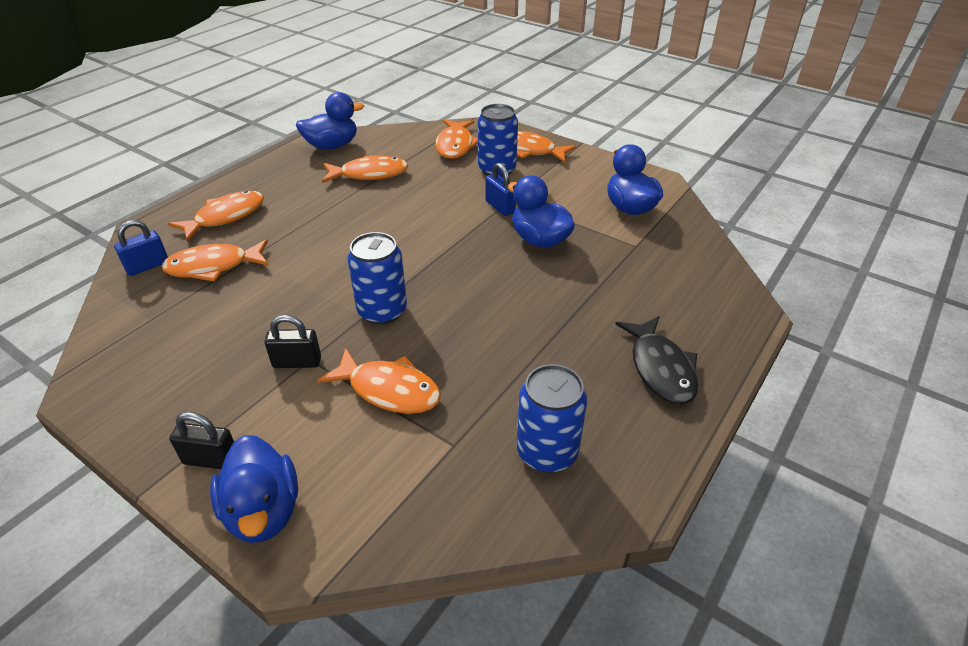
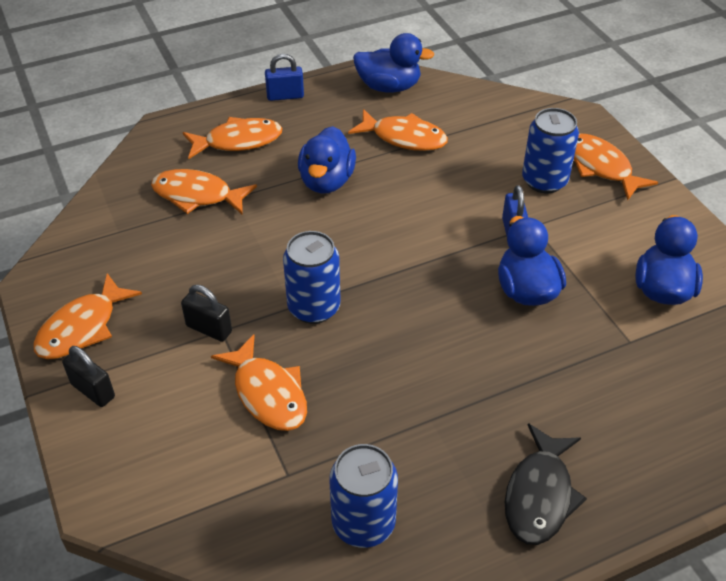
camera: 30 degrees right, 5 degrees up
(147, 266) = (144, 173): blue padlock -> blue padlock (285, 96)
(263, 511) = (105, 456): blue duck -> blue duck (326, 181)
(455, 145) = (520, 131): orange fish -> orange fish (82, 328)

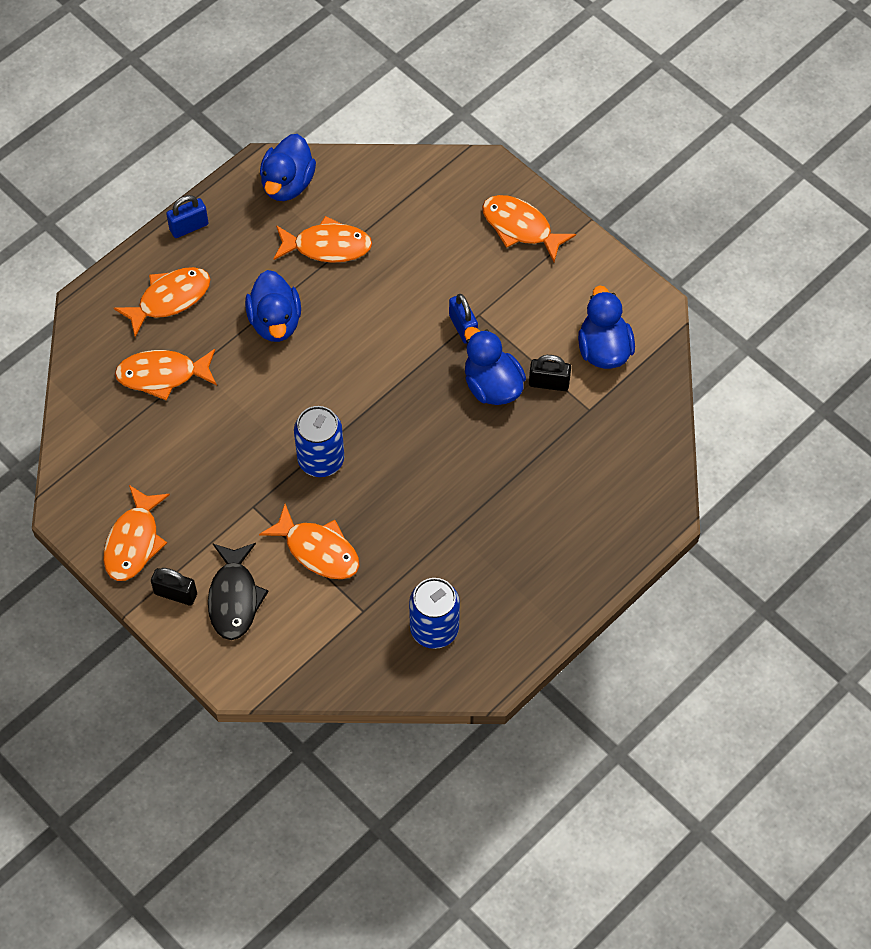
camera: 20 degrees left, 15 degrees up
(209, 329) = (242, 508): black padlock -> black padlock (549, 383)
(389, 87) = (287, 184): blue duck -> blue duck turned 120 degrees clockwise
(539, 495) = (554, 565): black fish -> black fish (234, 598)
(544, 181) = (474, 260): blue can -> none

